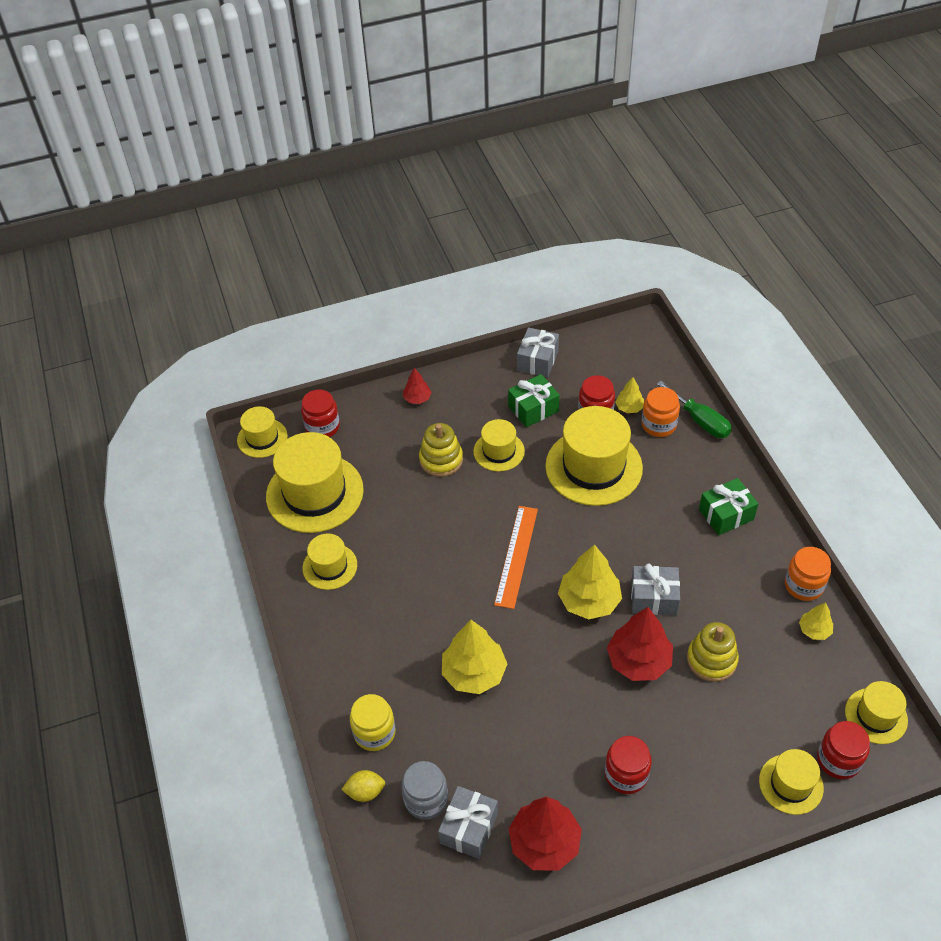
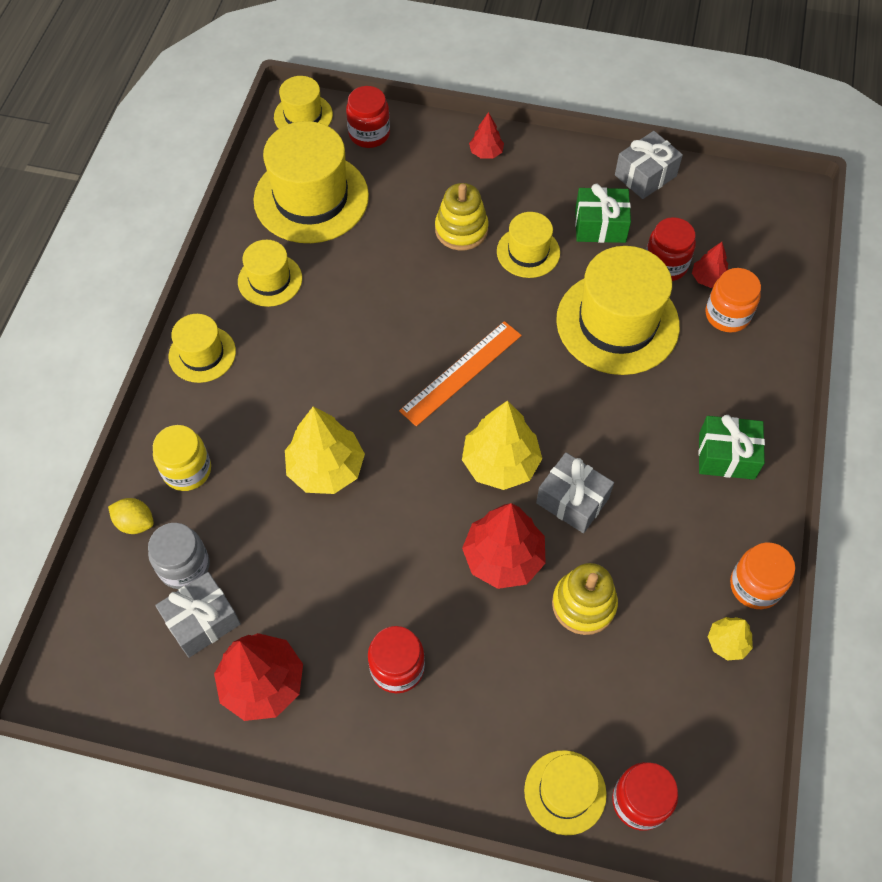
camera: 30 degrees right, 10 degrees up
(629, 408) = (708, 279): yellow tree -> red tree
(700, 421) = (779, 336): green screwdriver -> none
(876, 716) = (723, 781): yellow hat -> yellow hat (202, 354)

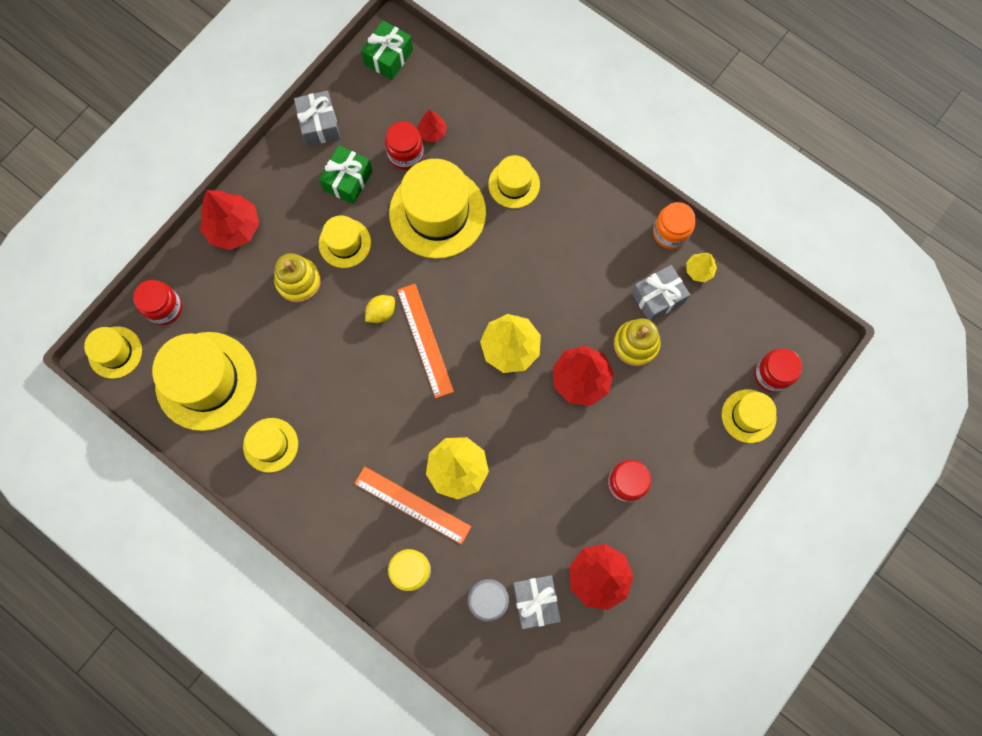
camera: 65 degrees left, 15 degrees up
(135, 523) = (437, 623): yellow lemon -> yellow lemon (381, 312)
(202, 354) = (314, 523): yellow hat -> yellow hat (514, 184)
(263, 440) = (412, 505): none -> orange ruler
(486, 153) = (234, 228): red tree -> red tree, size x1.92
(572, 500) = (560, 314): grey gift -> grey gift (657, 297)
(726, 456) = (574, 199): green gift -> green gift (388, 57)
(727, 315) = (468, 137): orange jar -> none

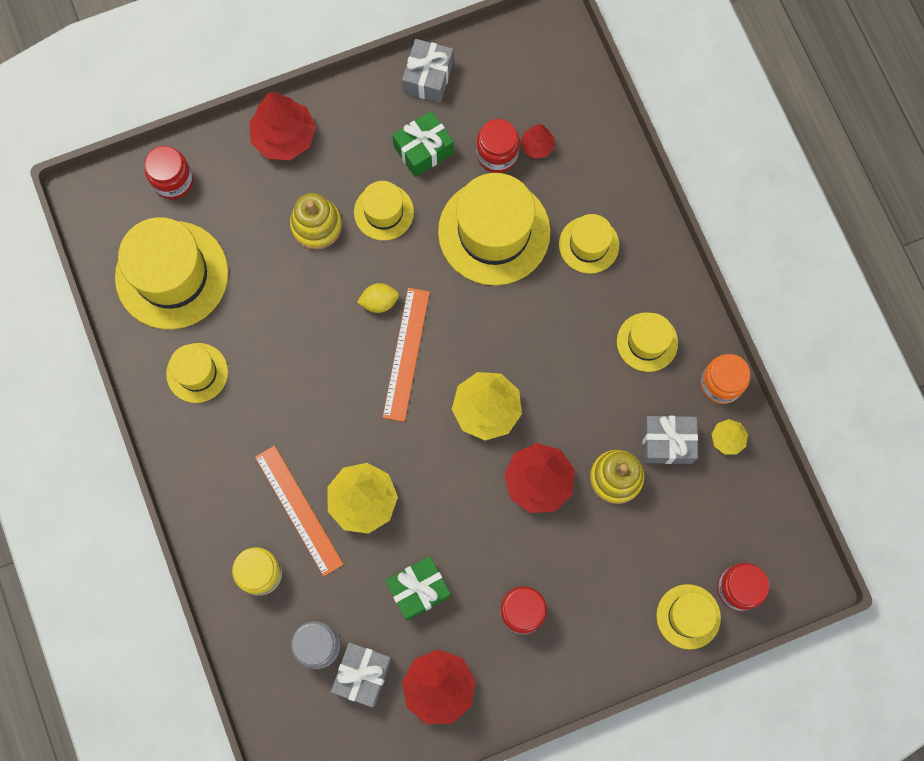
camera: 30 degrees right, 0 degrees up
(115, 352) = (102, 198): yellow hat -> yellow hat (647, 342)
(388, 57) = (538, 44): green gift -> green gift (418, 589)

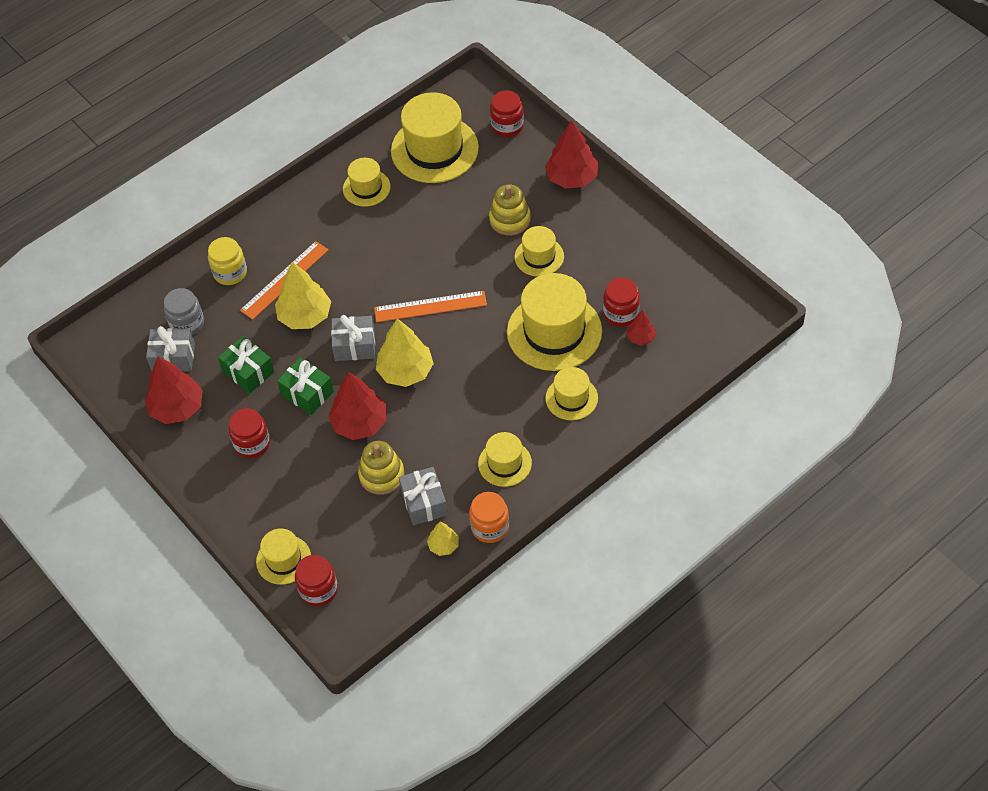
camera: 75 degrees right, 20 degrees down
(379, 302) = (465, 277): yellow lemon -> none
(423, 150) = (602, 265): green gift -> green gift (307, 393)
(428, 77) = (664, 249): grey gift -> grey gift (354, 346)

